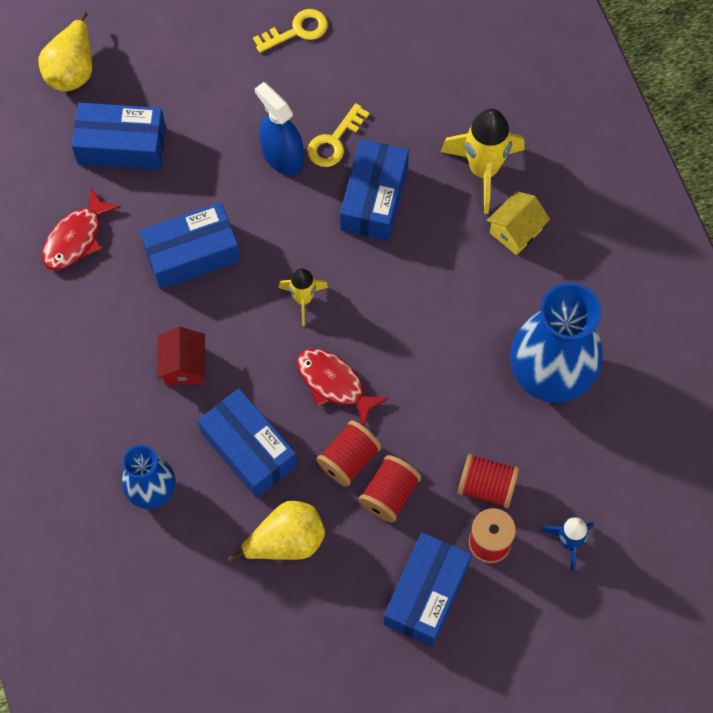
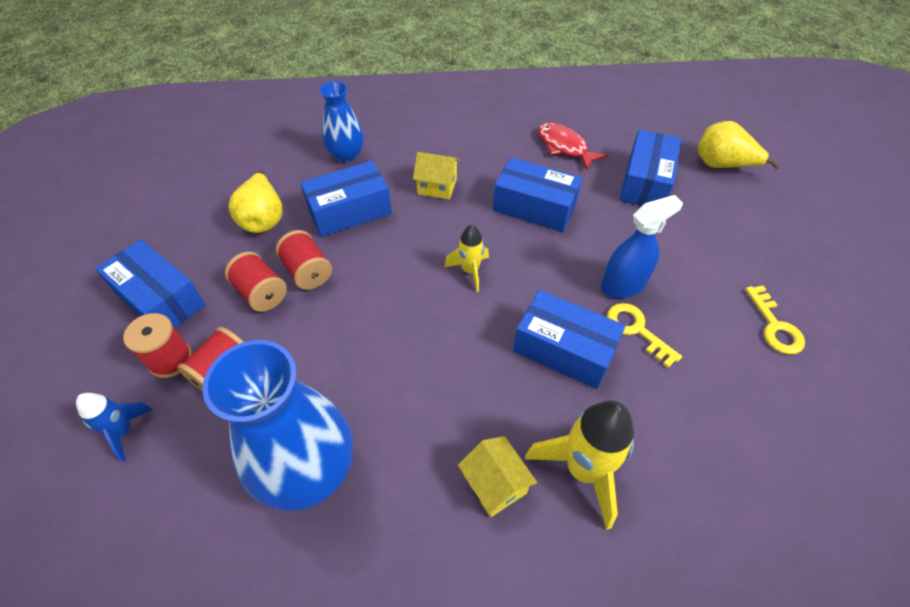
camera: 105 degrees right, 15 degrees down
(183, 365) = (437, 186): red house -> yellow house
(192, 254) = (534, 207): blue box -> blue box turned 60 degrees counterclockwise
(334, 383) = (381, 276): red fish -> none

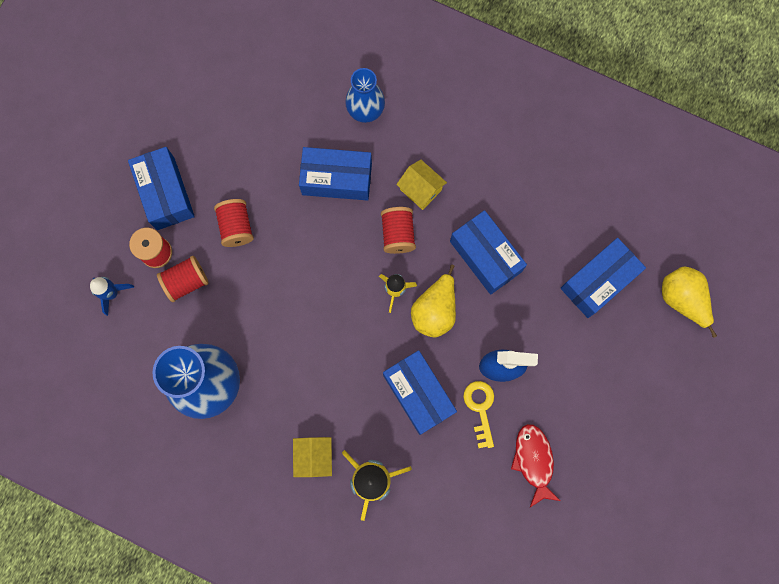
camera: 30 degrees right, 25 degrees up
(263, 219) = (267, 151): yellow pear -> yellow pear (435, 310)
(307, 271) = (277, 225): red spool -> red spool (398, 234)
(564, 147) = (559, 202): red fish -> red fish (533, 461)
(775, 326) = (582, 462): yellow key -> none

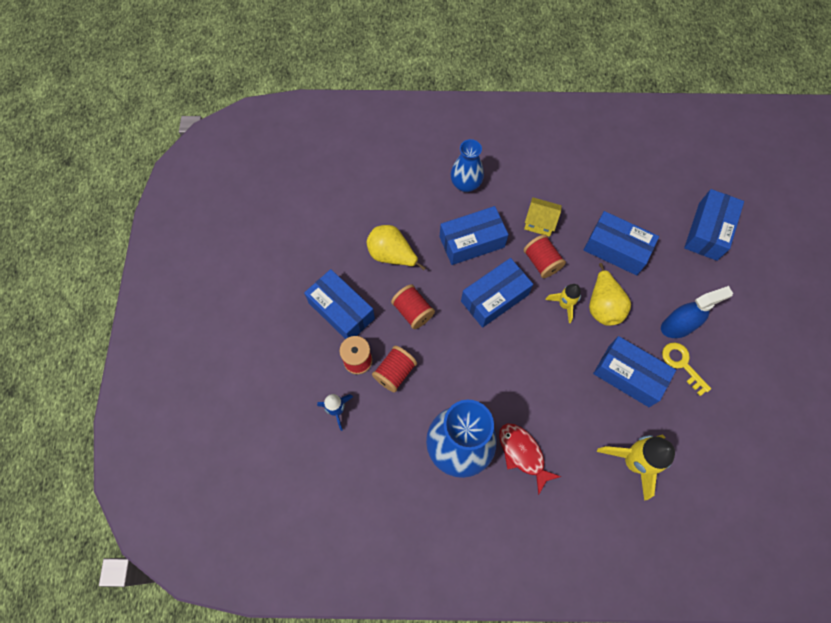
camera: 25 degrees left, 10 degrees down
(314, 457) = (577, 466): yellow house -> none
(327, 250) = (494, 298): none -> blue box
(533, 461) = (746, 385): red fish -> red fish (522, 453)
(682, 300) = (773, 218): yellow pear -> yellow pear (392, 255)

